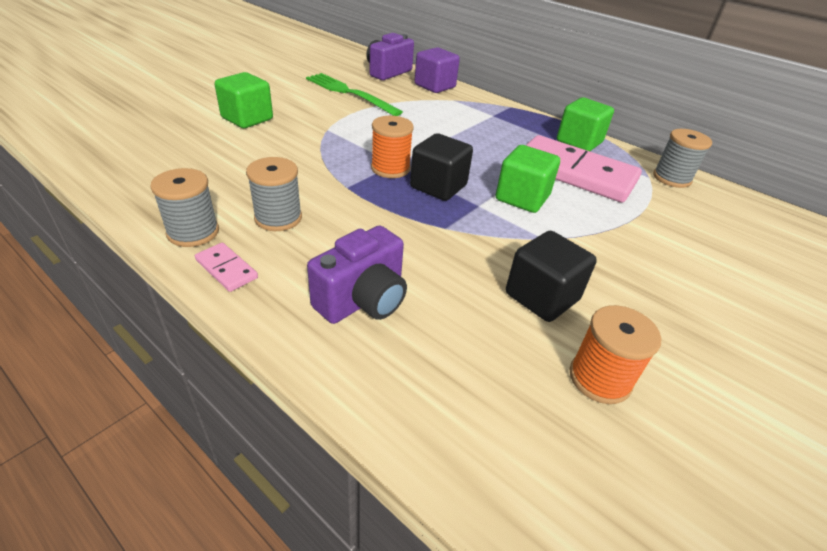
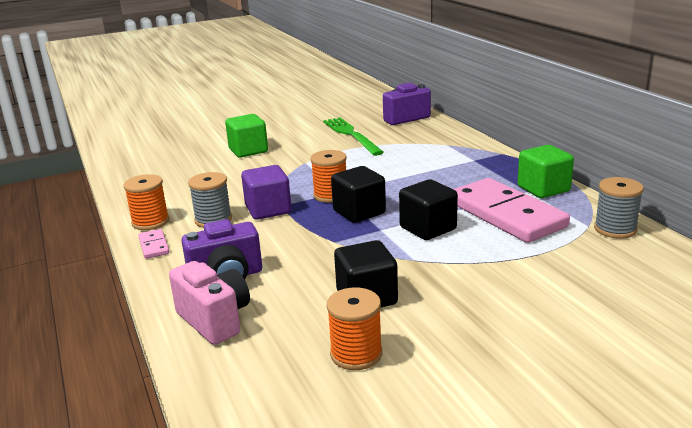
camera: 30 degrees right, 15 degrees down
(193, 232) = (150, 222): grey spool -> orange spool
(401, 371) = (215, 320): none -> pink camera
(435, 86) = (440, 132): purple cube -> purple cube (268, 210)
(522, 198) = (428, 228): green cube -> black cube

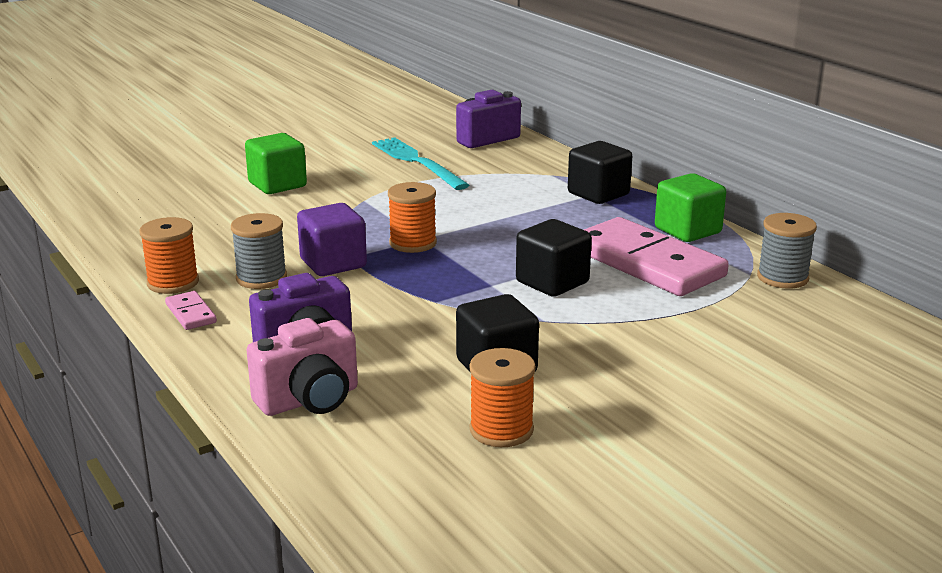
camera: 10 degrees left, 0 degrees up
(215, 320) = (309, 400): pink camera -> pink camera turned 105 degrees clockwise
(351, 135) = (417, 162): green fork -> turquoise fork
(359, 212) = (457, 264): black cube -> black cube (598, 194)

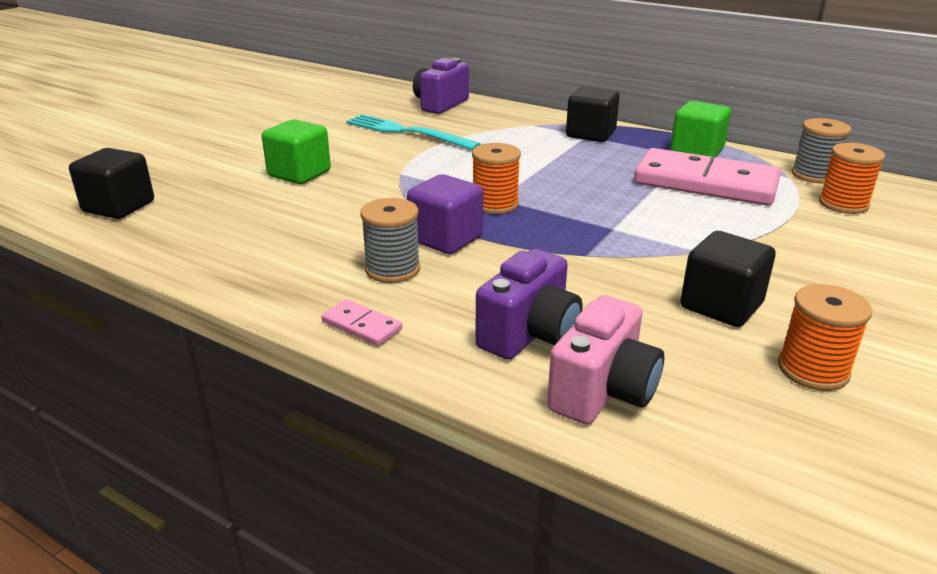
camera: 25 degrees left, 5 degrees up
(173, 283) = (302, 295): orange spool -> orange spool (843, 204)
(552, 282) = (657, 215): black cube -> black cube (119, 207)

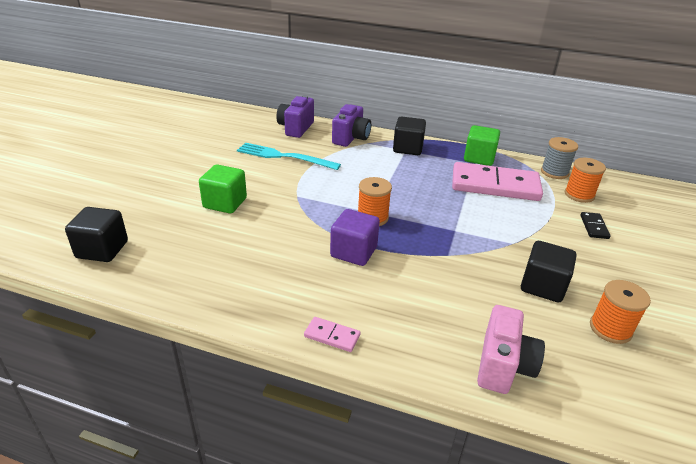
camera: 15 degrees left, 5 degrees up
(392, 269) = (330, 283): grey spool -> none
(529, 334) = (441, 327): purple camera -> purple camera (351, 138)
(849, 244) = (594, 227): none -> black domino

